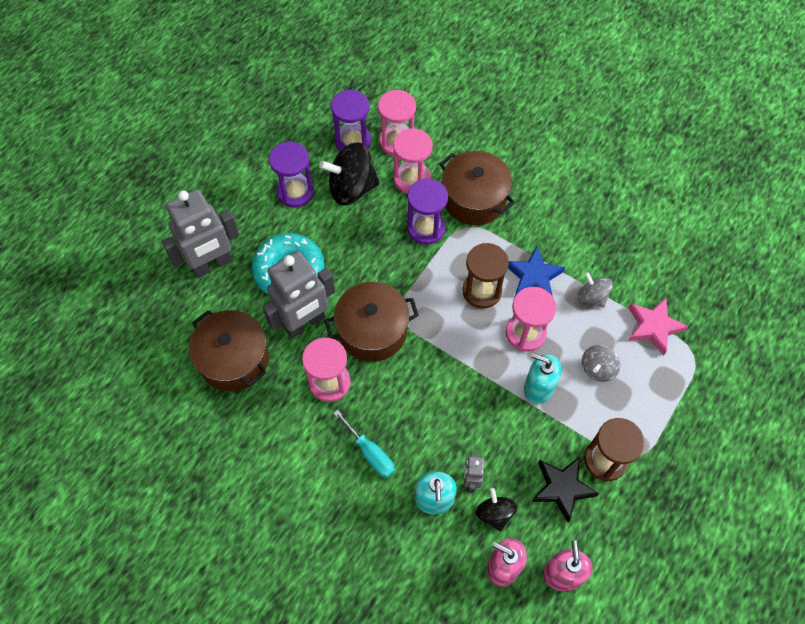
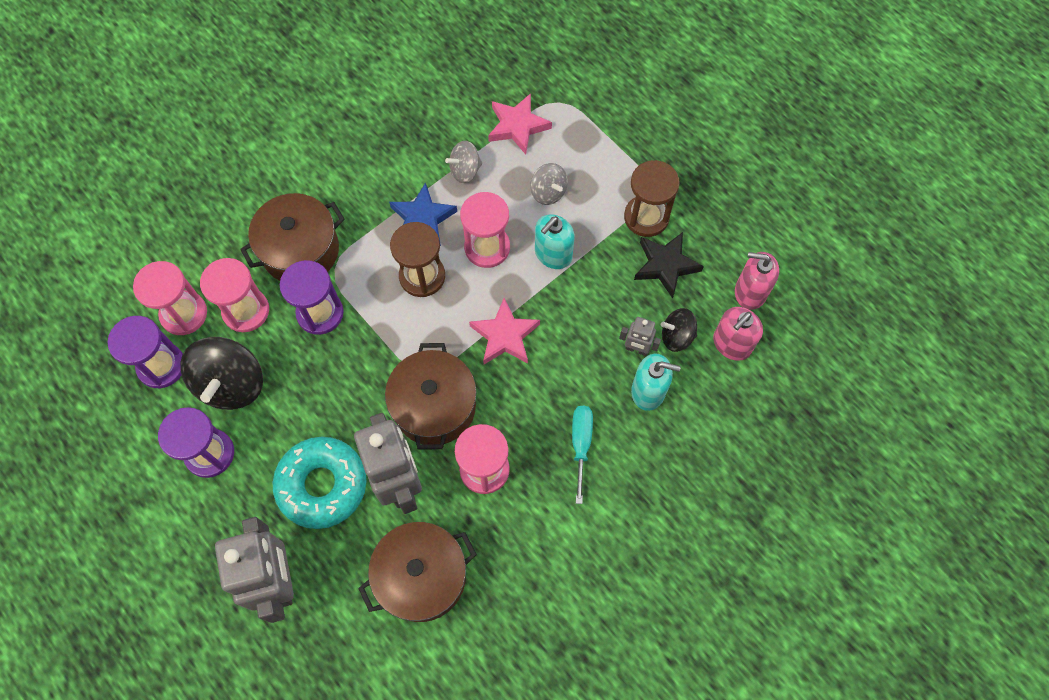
camera: 75 degrees left, 5 degrees up
(370, 453) = (581, 444): turquoise screwdriver -> turquoise screwdriver turned 60 degrees counterclockwise
(449, 368) = (505, 335): none -> pink star

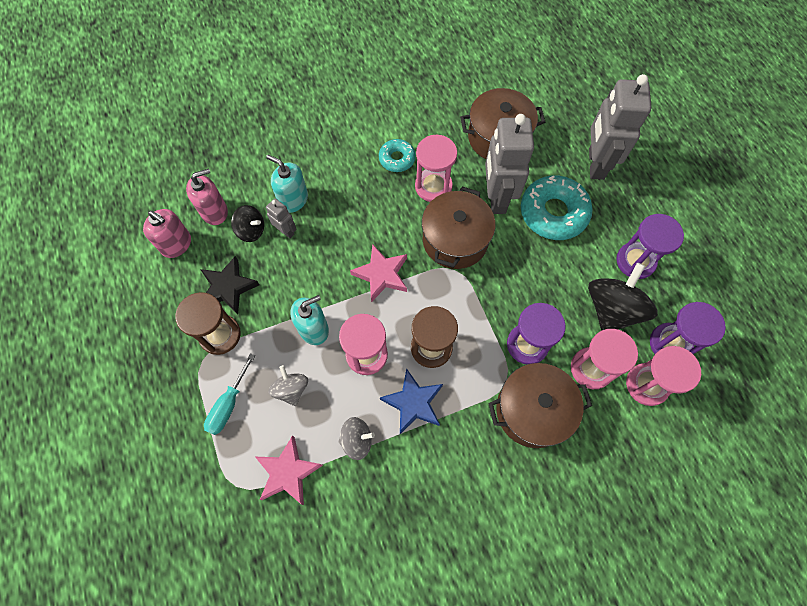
camera: 160 degrees left, 0 degrees up
(545, 493) = (397, 159): none -> turquoise donut
(581, 444) = (358, 181): turquoise screwdriver -> turquoise screwdriver (228, 405)

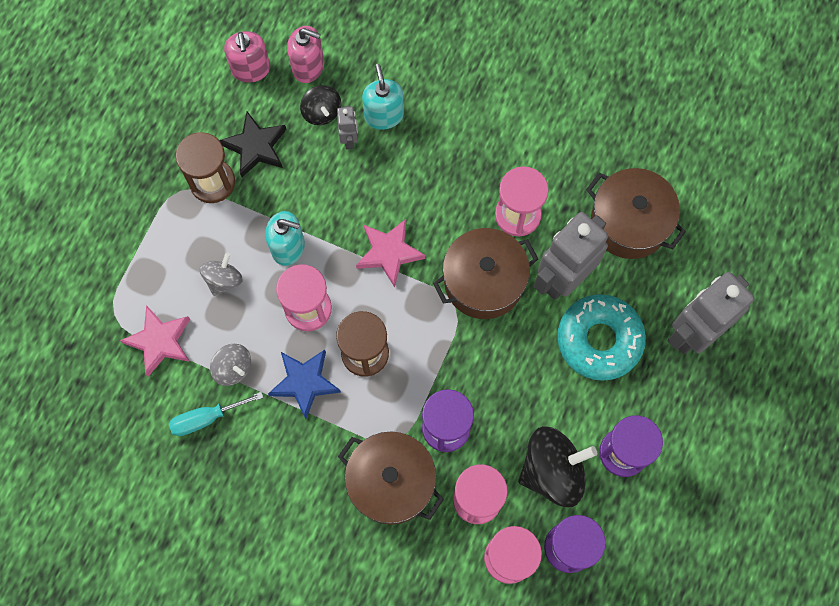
camera: 45 degrees right, 5 degrees up
(228, 405) = (166, 246): turquoise screwdriver -> turquoise screwdriver (206, 418)
(397, 159) = (513, 158): turquoise donut -> none

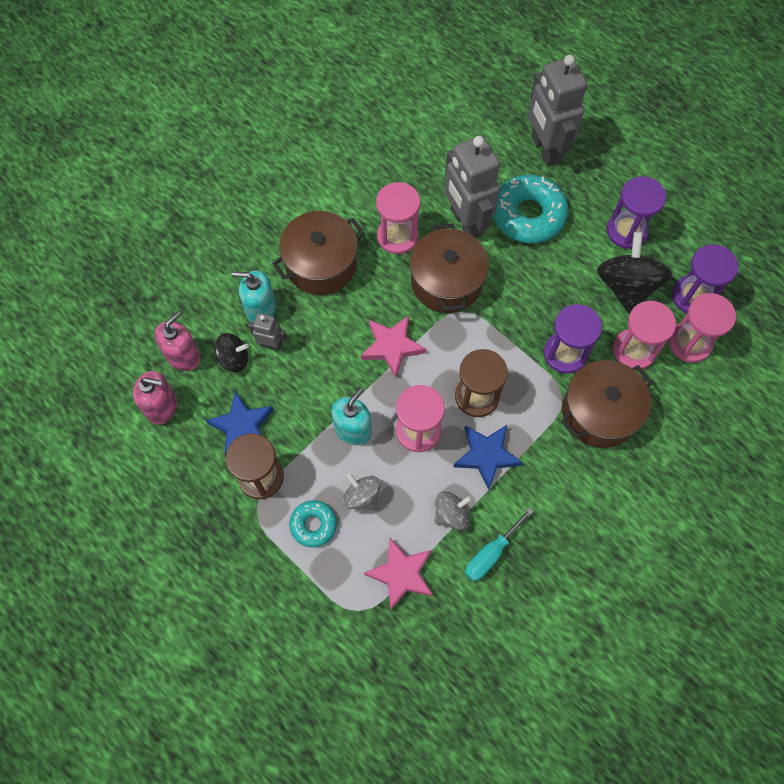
camera: 70 degrees left, 5 degrees down
(181, 246) = (313, 525): none -> turquoise donut
(206, 418) = (491, 553): turquoise screwdriver -> turquoise screwdriver turned 45 degrees clockwise
(256, 147) = (242, 427): black star -> blue star
(629, 222) = (437, 159): brown pot -> brown pot (321, 264)

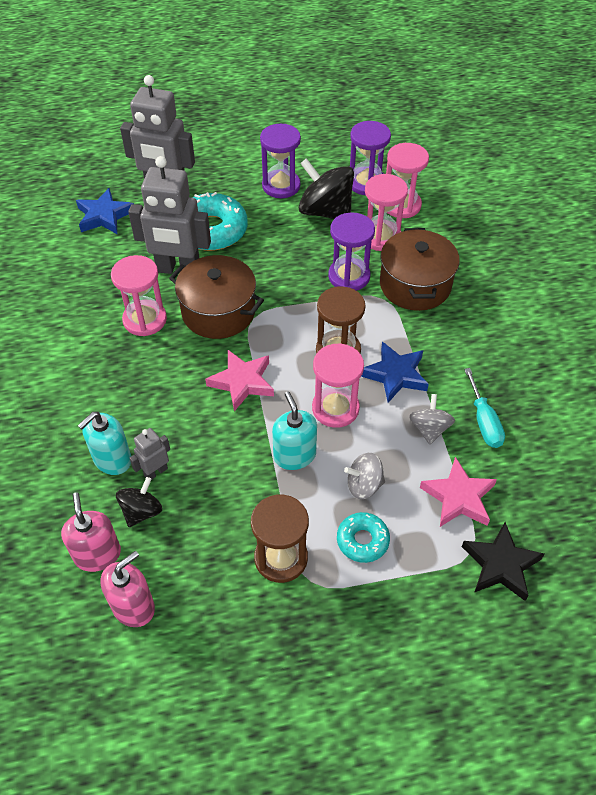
camera: 55 degrees left, 15 degrees down
(242, 427) = (217, 544): blue star -> blue star (104, 216)
(321, 264) = (115, 387): brown pot -> none
(362, 640) = (500, 565): none -> black star

